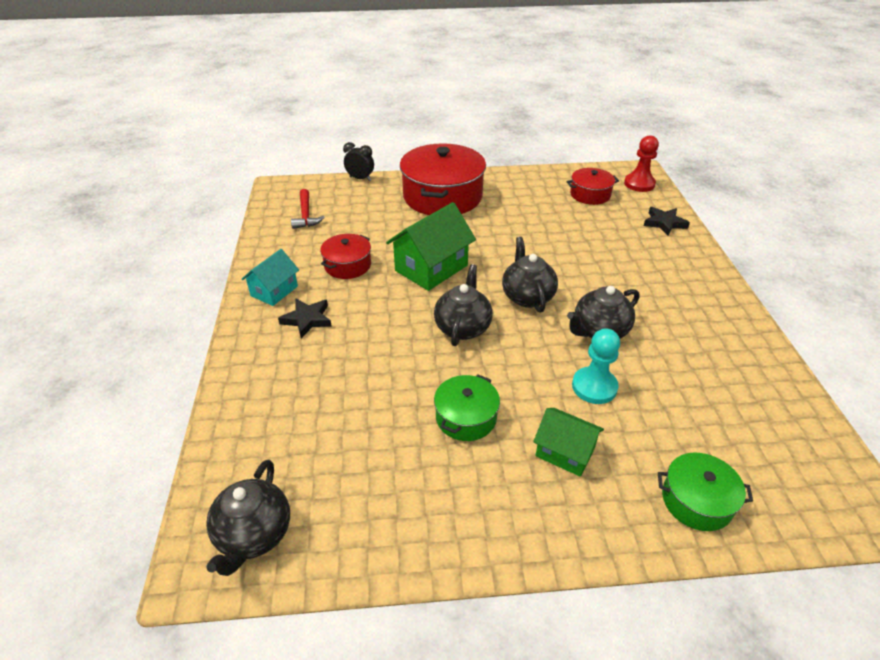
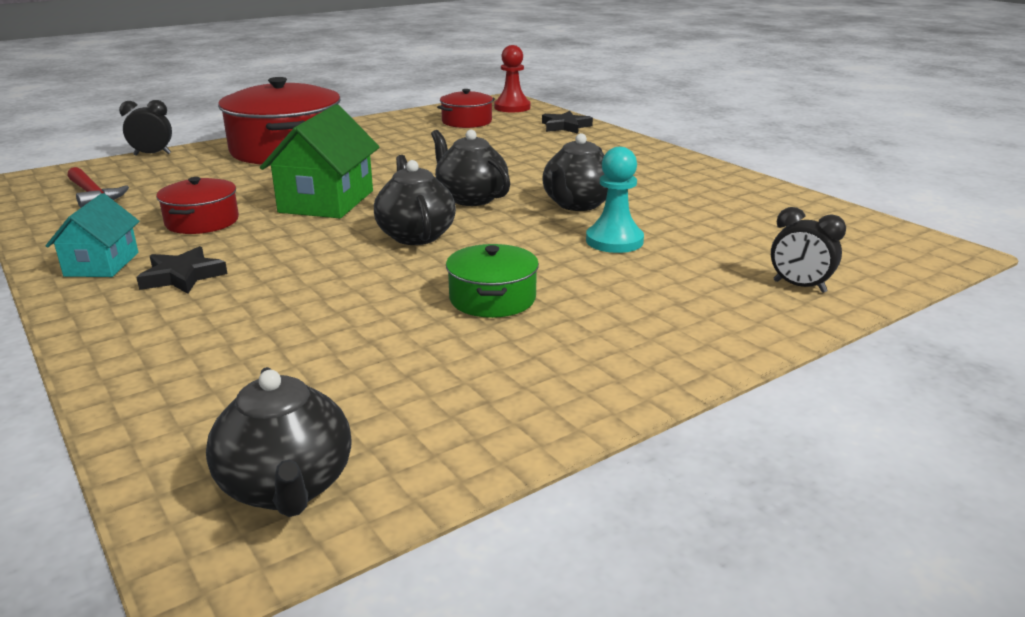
camera: 30 degrees left, 15 degrees down
(565, 452) = (634, 292): green house -> none
(696, 501) = (799, 286): green pot -> black clock

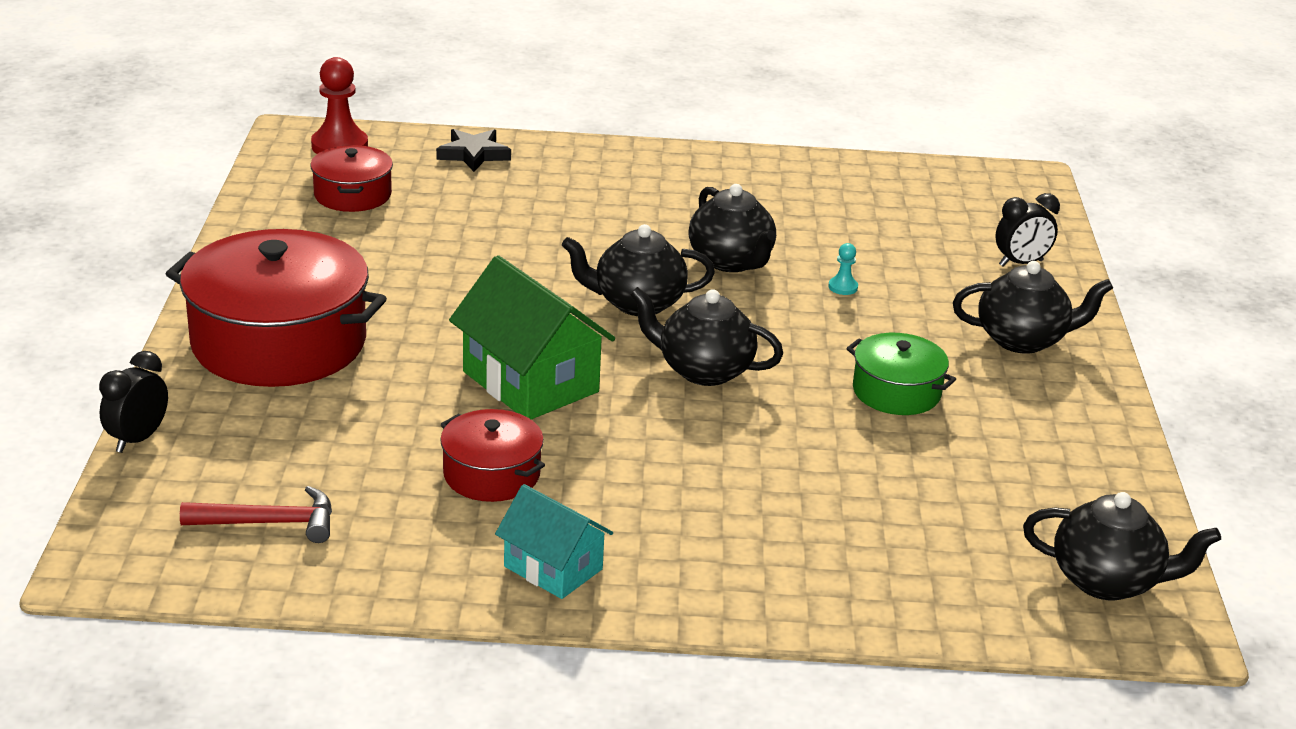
camera: 55 degrees left, 5 degrees up
(182, 276) = (652, 527): black star -> none
(614, 241) = (843, 287): turquoise pawn -> turquoise pawn, size x0.47
(672, 322) = (1023, 340): none -> black teapot

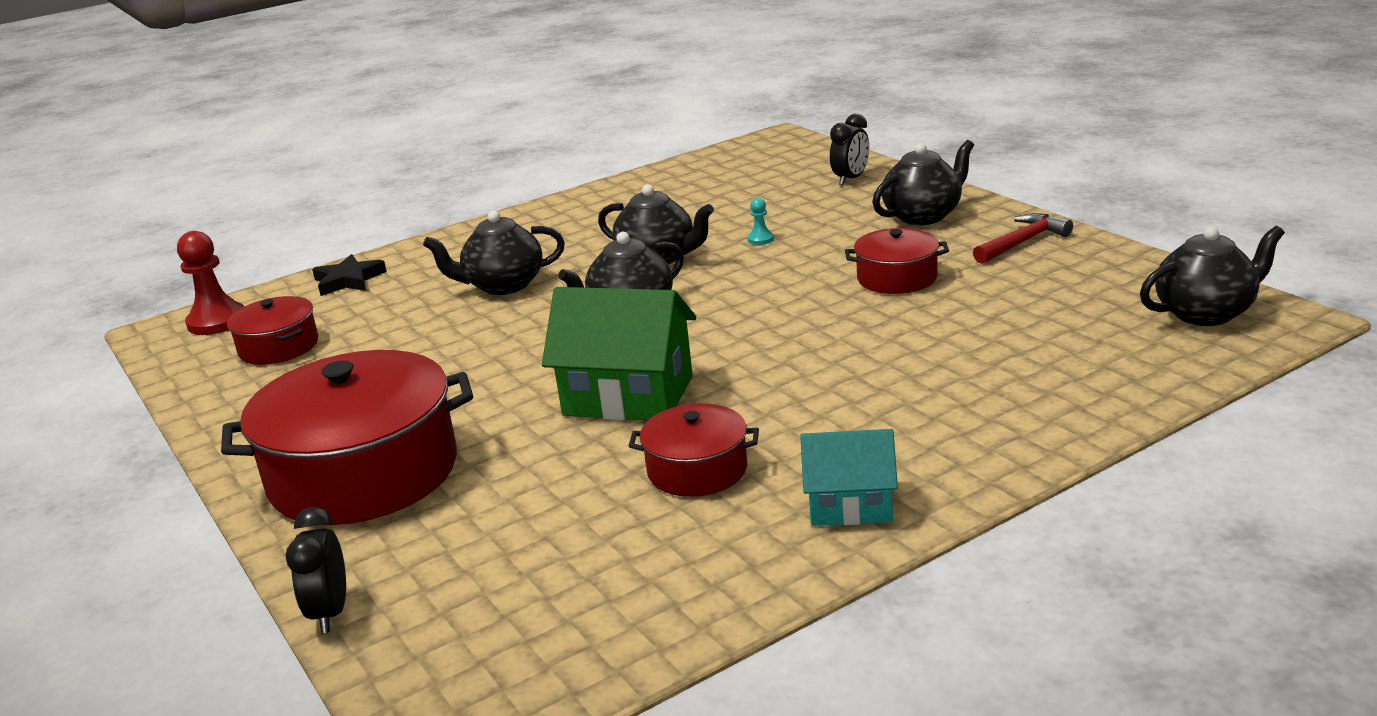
camera: 30 degrees left, 5 degrees down
(270, 523) = (561, 607): red hammer -> red hammer (1022, 242)
(703, 370) = (746, 327): black teapot -> black teapot (503, 286)
(896, 391) = (897, 278): green pot -> red pot

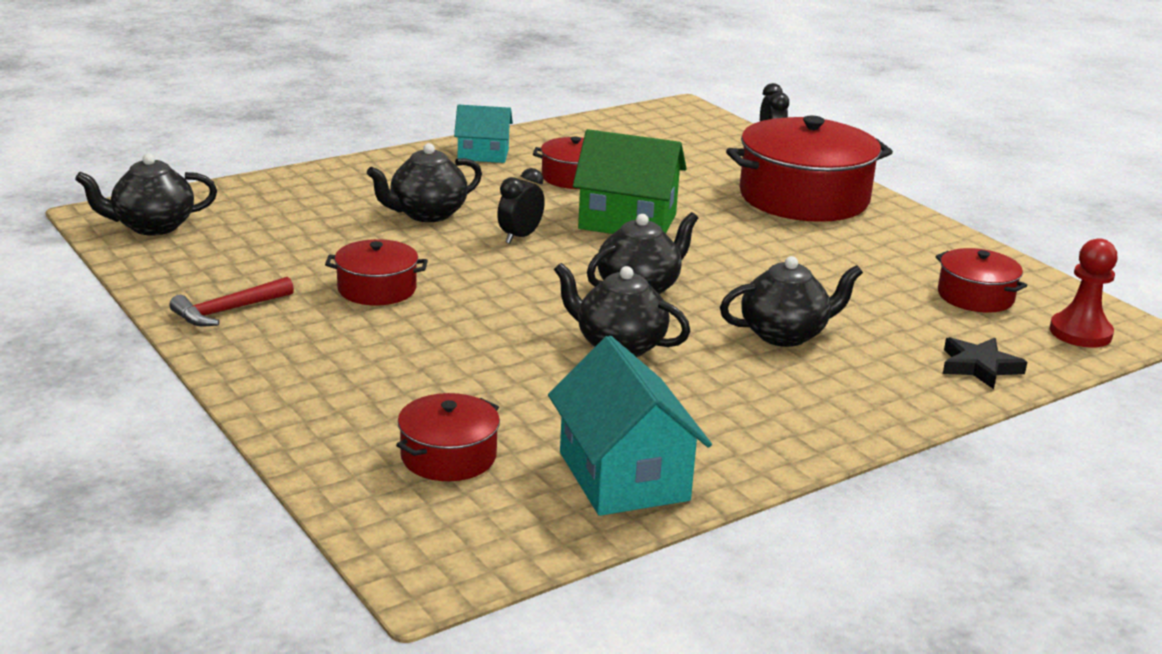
camera: 175 degrees right, 0 degrees up
(665, 185) = (623, 476): none -> turquoise house
(760, 239) = (501, 355): turquoise pawn -> none
(784, 180) = (448, 456): none -> red pot
(850, 179) = (356, 442): black clock -> black clock (520, 237)
(923, 216) = (302, 361): black teapot -> black teapot (426, 214)

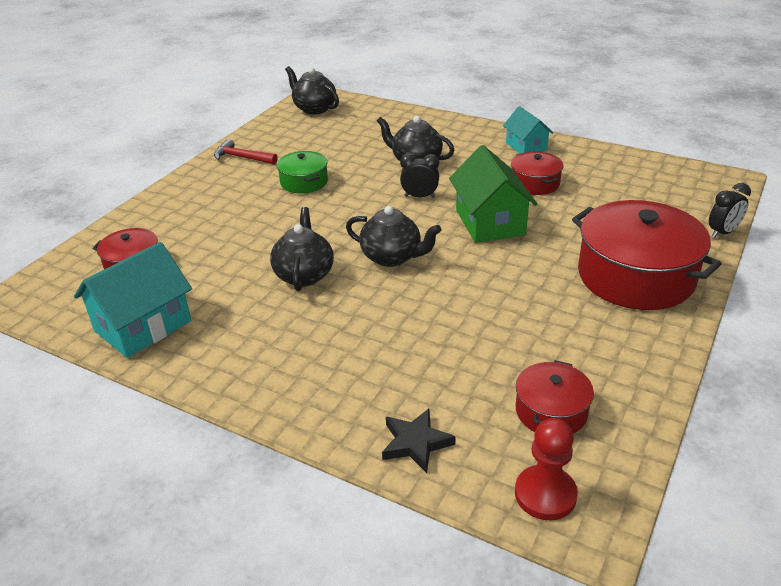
camera: 65 degrees right, 10 degrees up
(377, 289) = (304, 182): red pot -> green pot
(785, 334) = (381, 333): black teapot -> none

